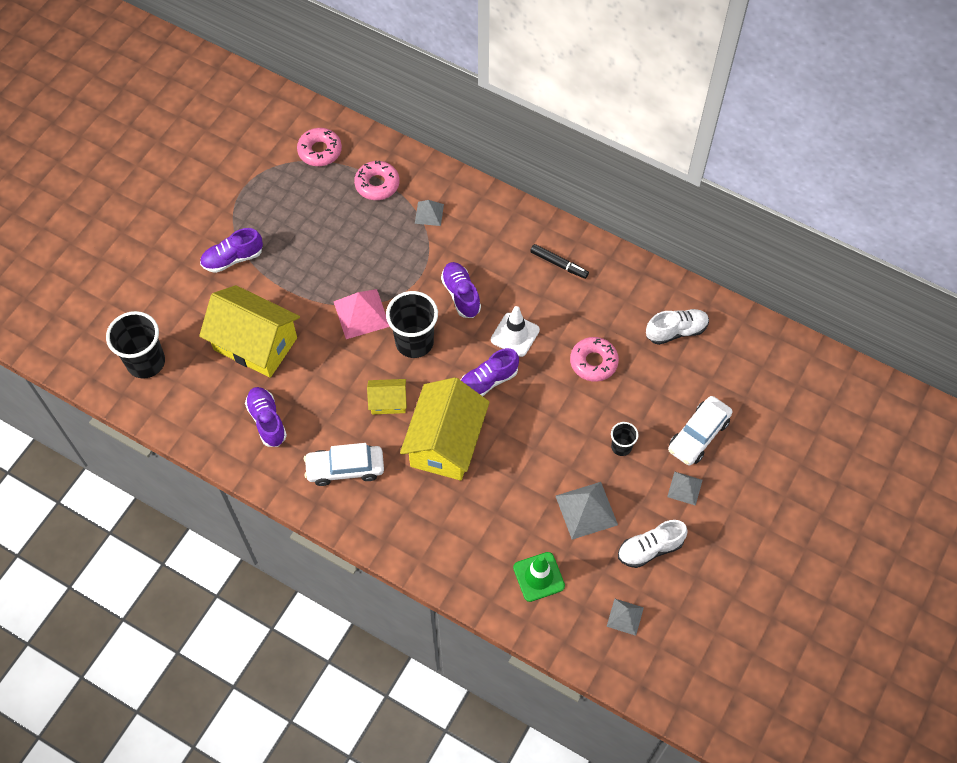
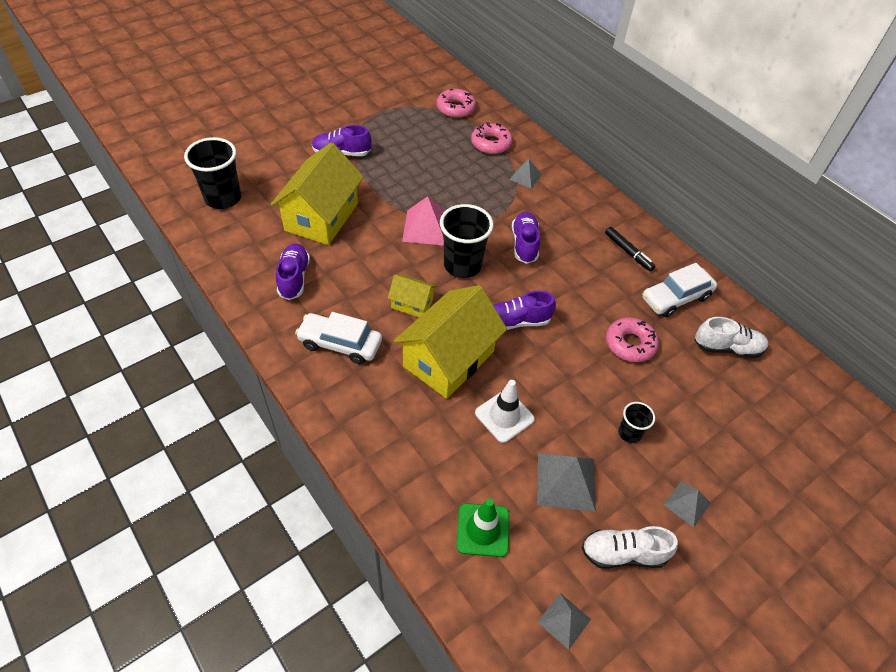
camera: 20 degrees right, 10 degrees down
(255, 343) = (322, 217): yellow house -> yellow house turned 60 degrees clockwise
(515, 335) = (561, 293): white traffic cone -> white traffic cone (504, 416)
(698, 435) = (720, 455): white car -> white car (675, 298)

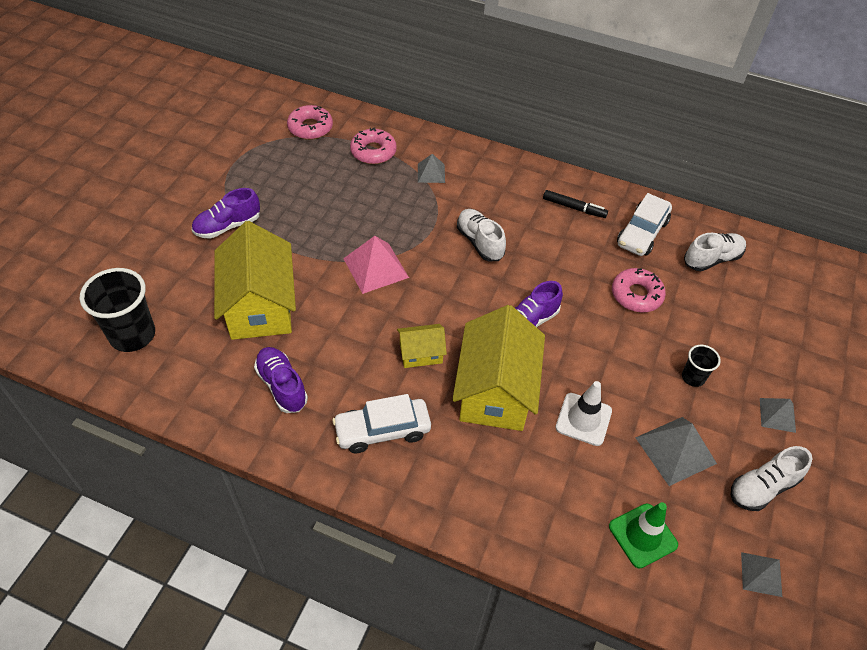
camera: 30 degrees left, 0 degrees up
(462, 265) = (439, 291): black cup -> none
(524, 244) = (480, 242): purple shoe -> white shoe

